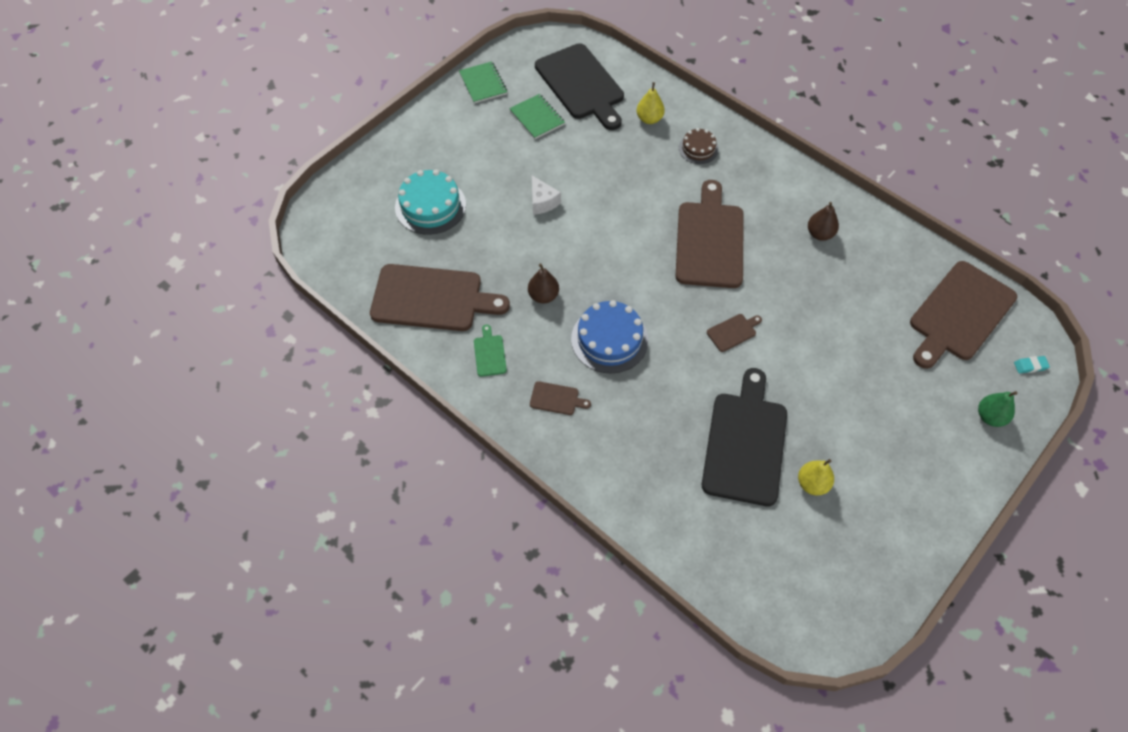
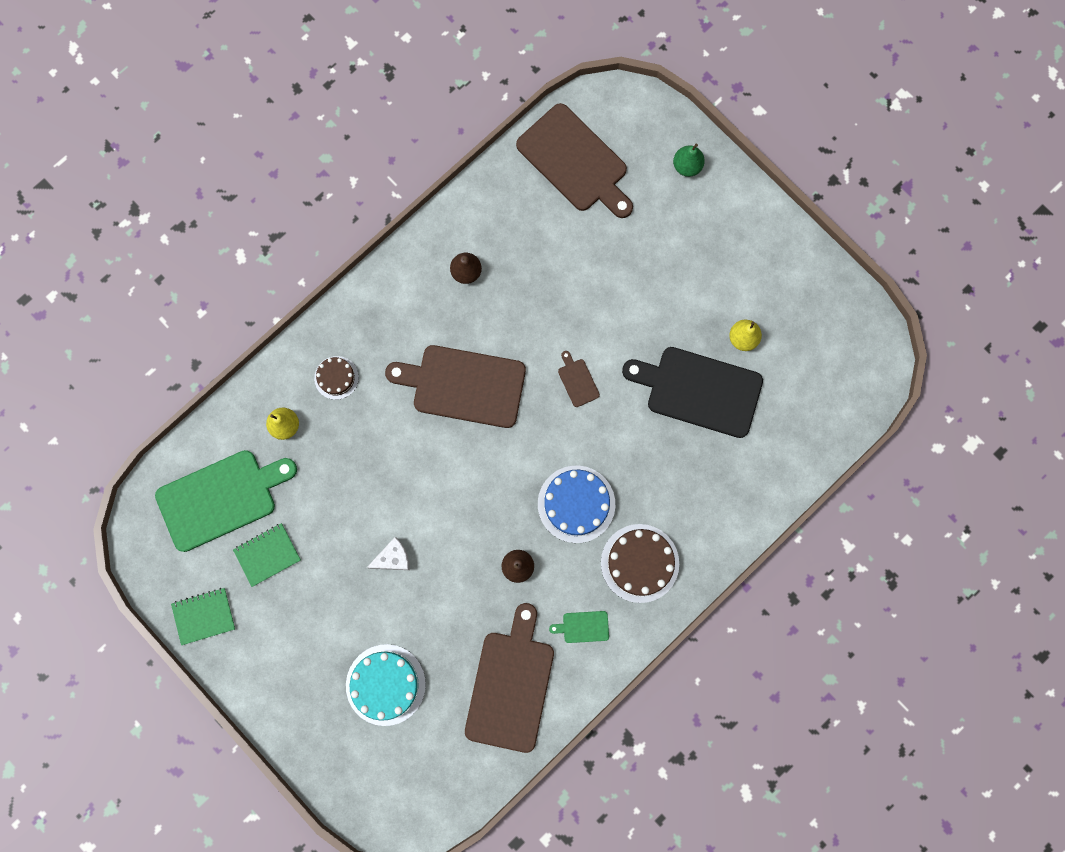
camera: 85 degrees left, 20 degrees up
(556, 399) = (639, 563): brown cutting board -> brown cake
(581, 85) = (221, 498): black cutting board -> green cutting board
(1030, 366) = (637, 115): turquoise eraser -> none

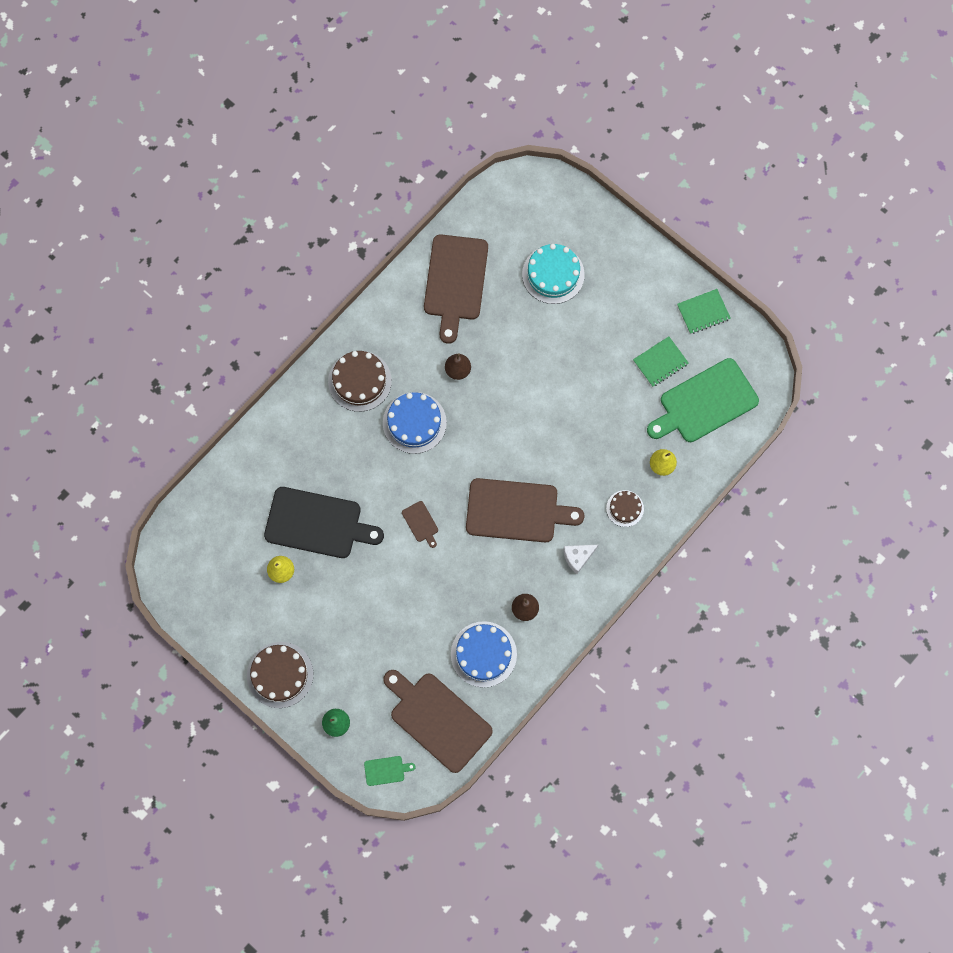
camera: 175 degrees right, 5 degrees down
(393, 558) = (559, 368): white cheese -> white cheese (578, 557)
(518, 226) = (483, 654): none -> blue cake
(583, 627) = (402, 329): green cutting board -> green cutting board (386, 770)
(748, 223) = (280, 674): none -> brown cake

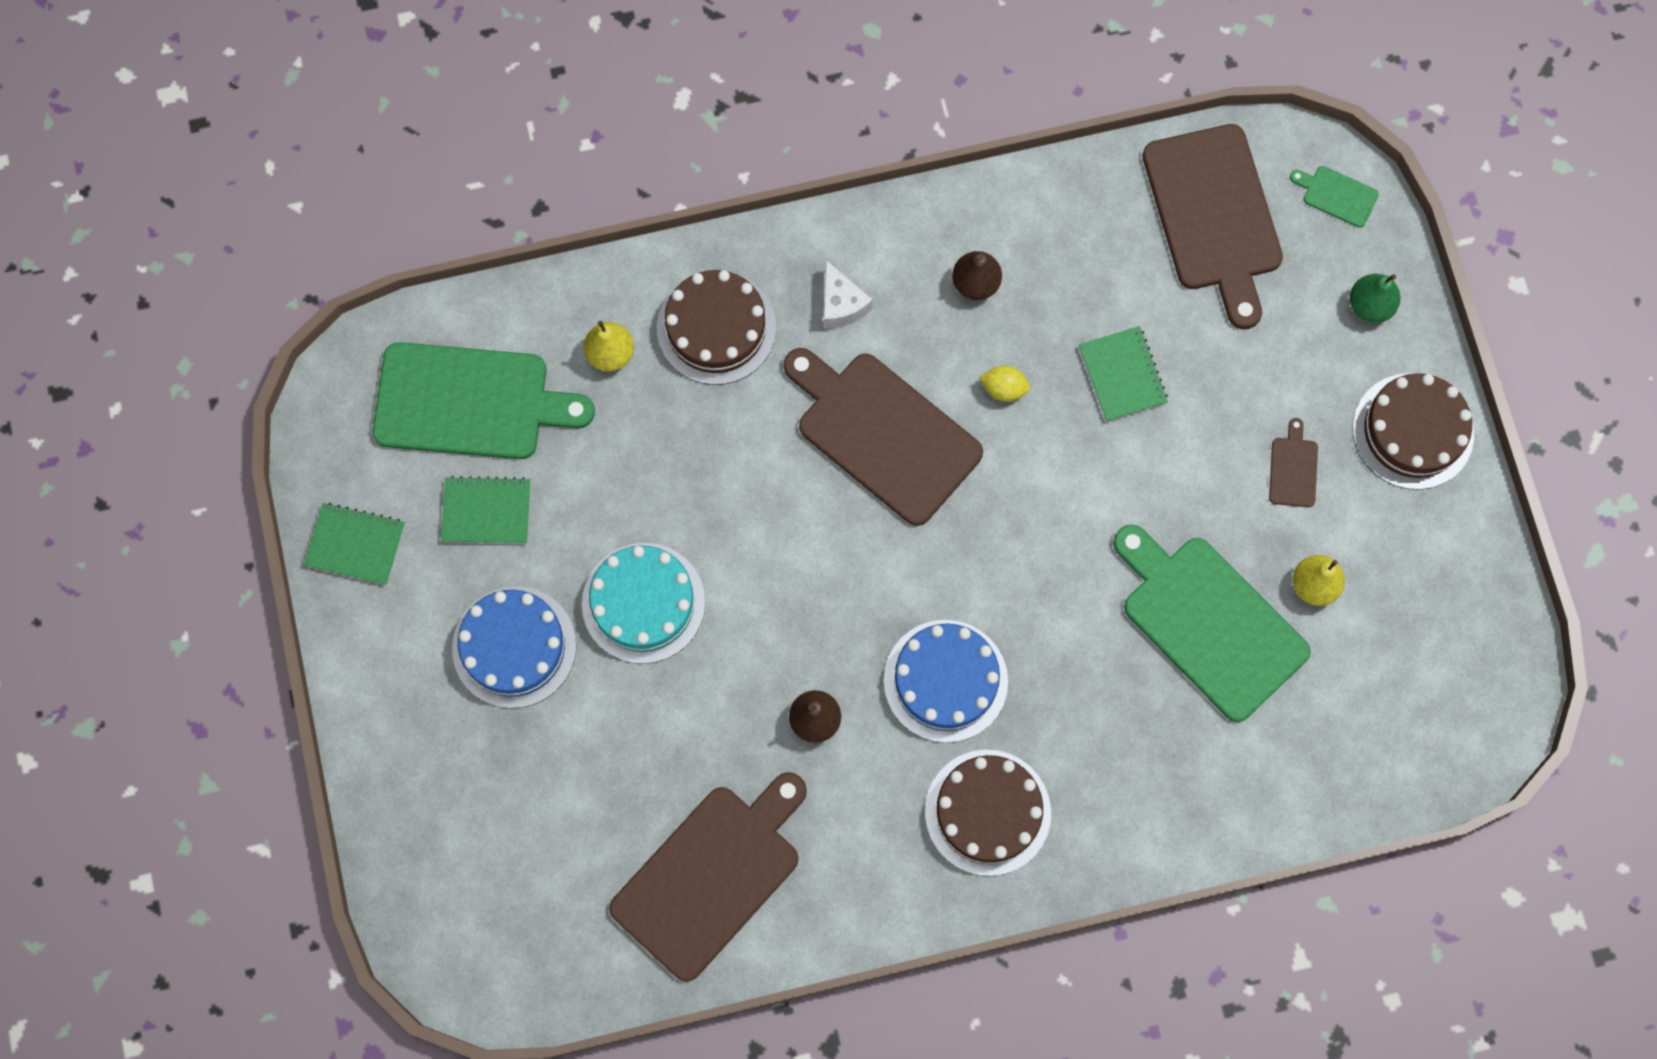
camera: 145 degrees left, 0 degrees up
(317, 524) = (1209, 622): black cutting board -> green cutting board
(421, 523) = (1045, 514): brown cutting board -> brown cutting board (1293, 468)
(429, 611) = (1122, 375): none -> green notebook
(478, 568) = (1004, 389): none -> yellow lemon
(483, 654) = (1082, 260): blue cake -> blue cake (514, 647)
(553, 274) = (542, 775): turquoise cake -> turquoise cake (643, 603)
(578, 557) = (841, 304): white cheese -> white cheese turned 60 degrees clockwise
(625, 508) = (716, 328): brown cake -> brown cake, size x1.72

